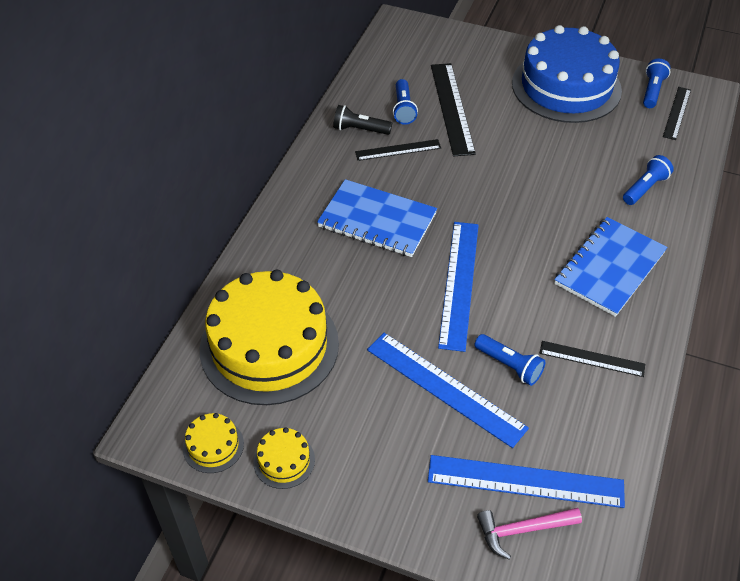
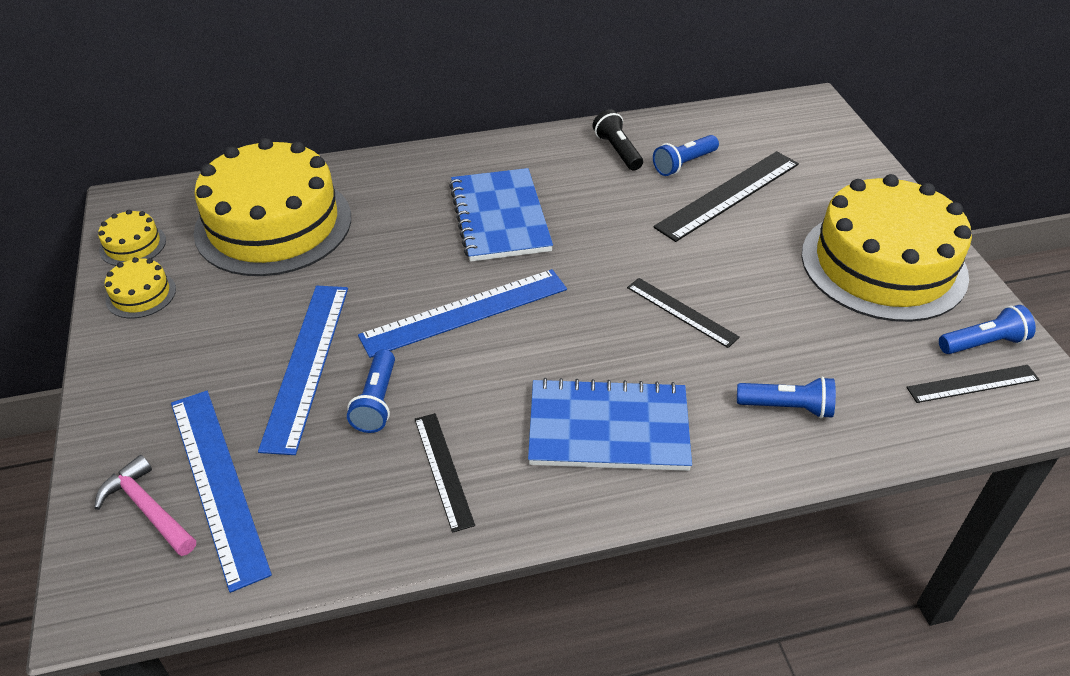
camera: 55 degrees right, 5 degrees down
(398, 150) = (617, 187): black ruler -> black ruler (681, 312)
(566, 86) = (883, 264): blue cake -> yellow cake

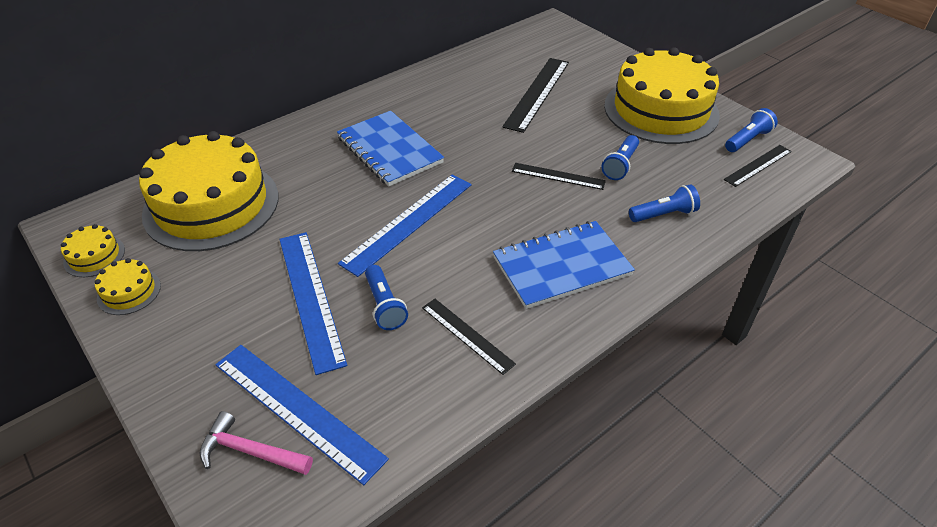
camera: 25 degrees left, 0 degrees up
(617, 151) = (443, 84): black flashlight -> none
(684, 164) = (495, 81): blue flashlight -> blue flashlight (620, 165)

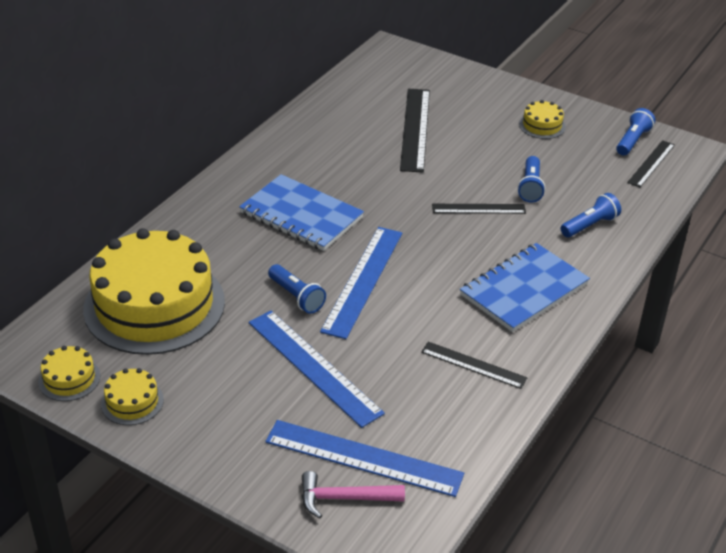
camera: 20 degrees left, 5 degrees down
(384, 305) = (386, 358): blue flashlight -> blue flashlight (296, 297)
(661, 110) = (542, 125): yellow cake -> yellow cake, size x0.40

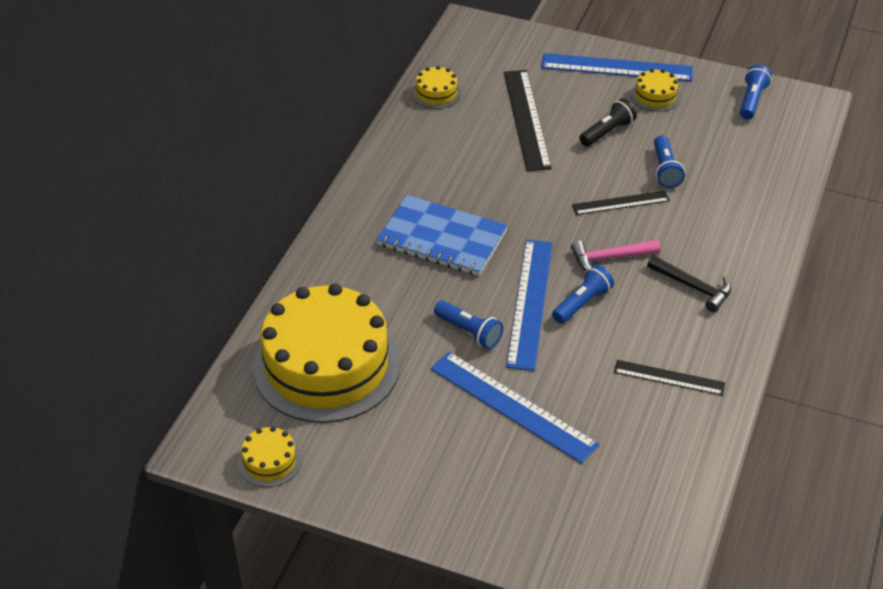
camera: 10 degrees left, 5 degrees up
(132, 402) = (344, 475): yellow cake -> yellow cake (436, 93)
(344, 498) = (589, 539): pink hammer -> pink hammer (610, 258)
(363, 458) = (594, 494): blue ruler -> blue ruler (616, 68)
(486, 149) = (607, 132): none -> black flashlight
(524, 289) = (693, 287): blue notebook -> black hammer
(589, 225) = (737, 204): blue flashlight -> blue flashlight (582, 303)
(651, 163) = (777, 124): black ruler -> none

